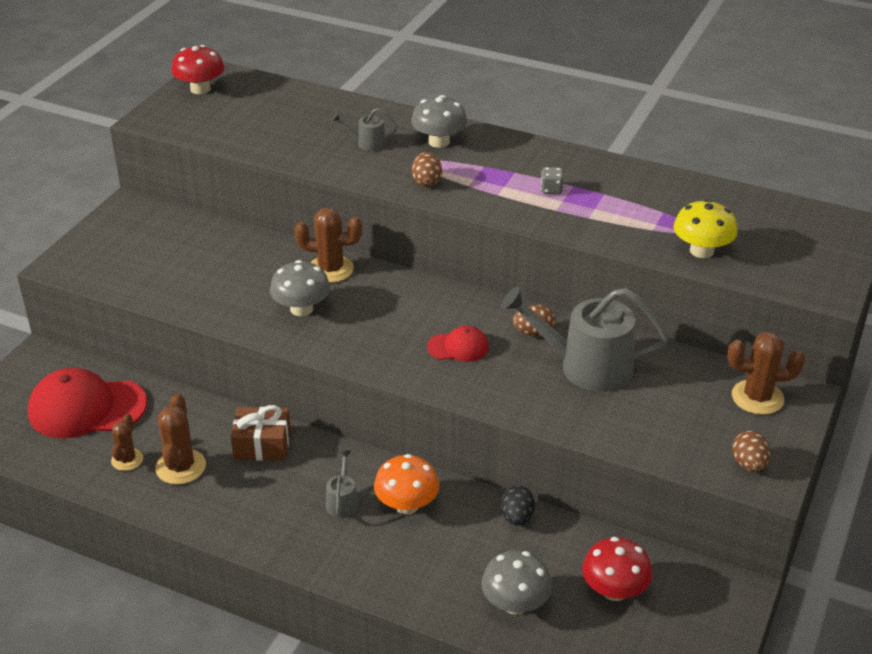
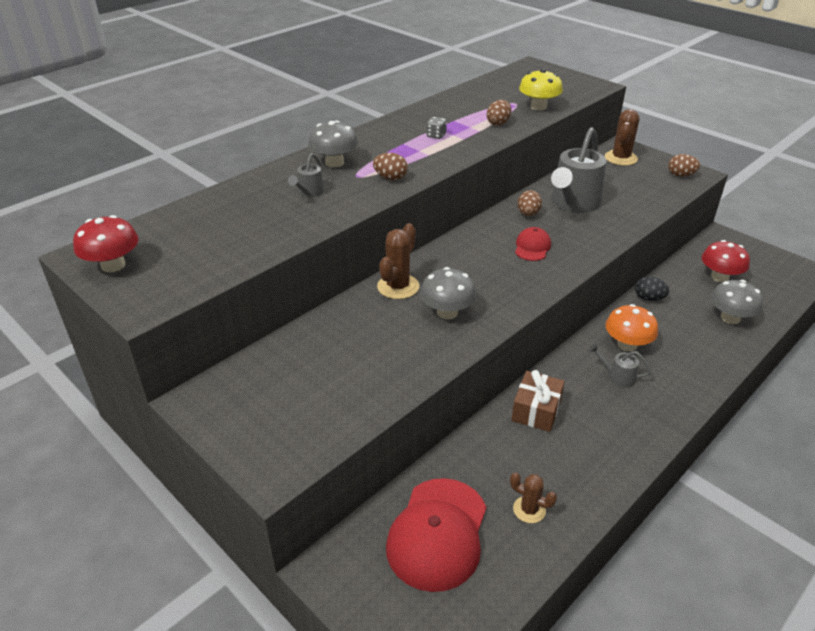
camera: 70 degrees left, 0 degrees up
(180, 467) = (550, 470): brown cactus -> none
(622, 227) = (498, 123): none -> brown egg

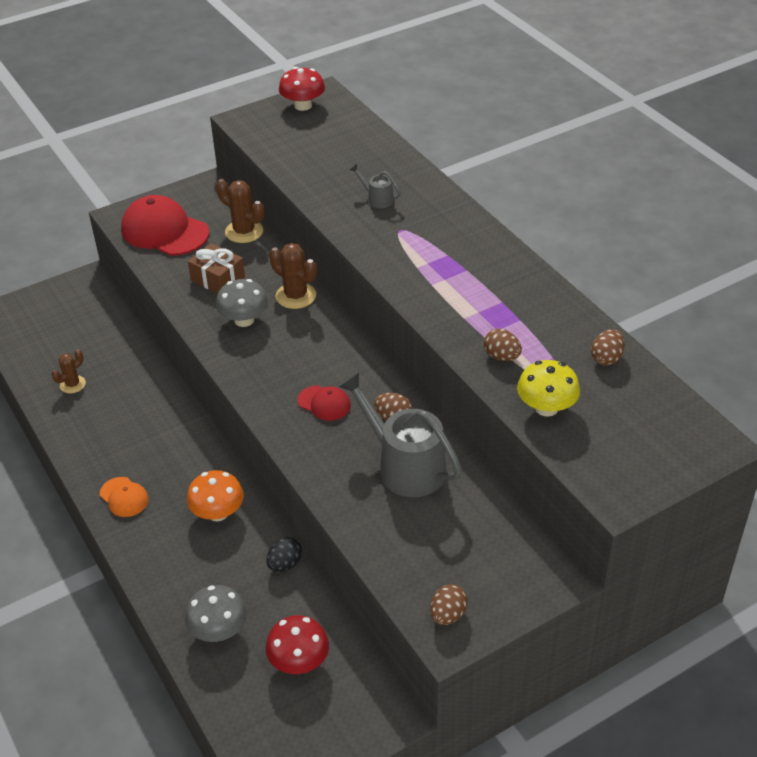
camera: 105 degrees right, 5 degrees up
(334, 162) = (434, 218): grey mushroom -> none
(390, 178) = (387, 251): brown egg -> brown egg (606, 358)
(436, 135) = (480, 298): grey dice -> none
(437, 533) = (82, 333): red cap -> red cap (164, 231)
(536, 410) = (166, 416): brown gift -> brown gift (218, 279)
(617, 377) = (177, 487): grey watering can -> none
(621, 158) = (518, 562): brown cactus -> brown cactus (244, 231)
(652, 410) = (124, 497): none -> orange cap

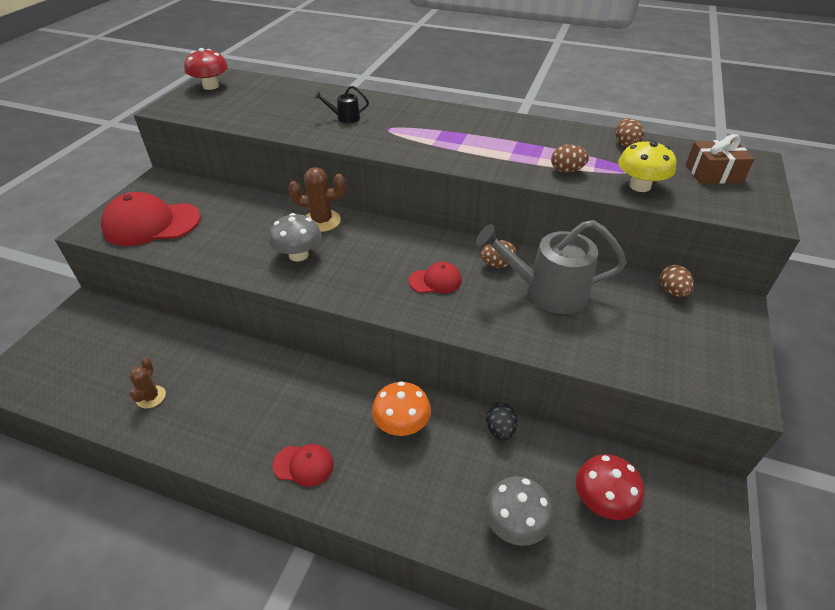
camera: 40 degrees left, 0 degrees up
(124, 497) = (304, 465): orange cap -> red cap
(218, 279) = (241, 237): brown gift -> brown gift (713, 173)
(244, 231) = (227, 197): brown cactus -> none
(377, 199) = (345, 118): grey watering can -> black watering can
(448, 615) = (717, 376): brown egg -> brown egg (672, 292)

